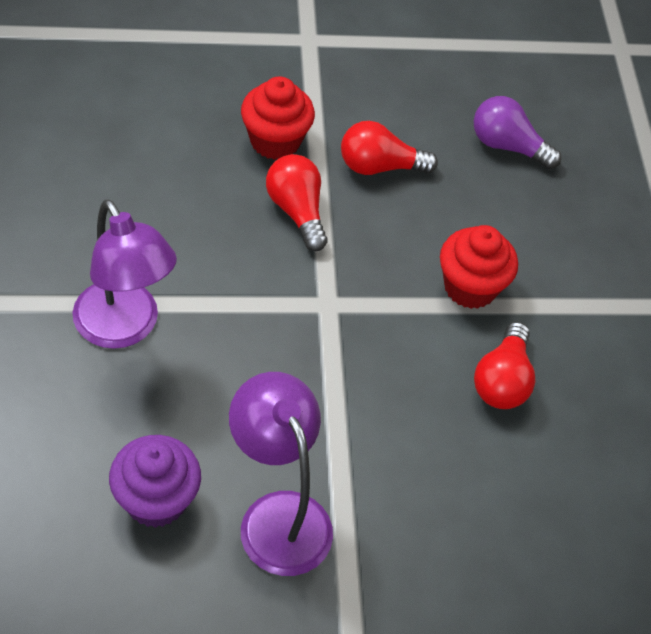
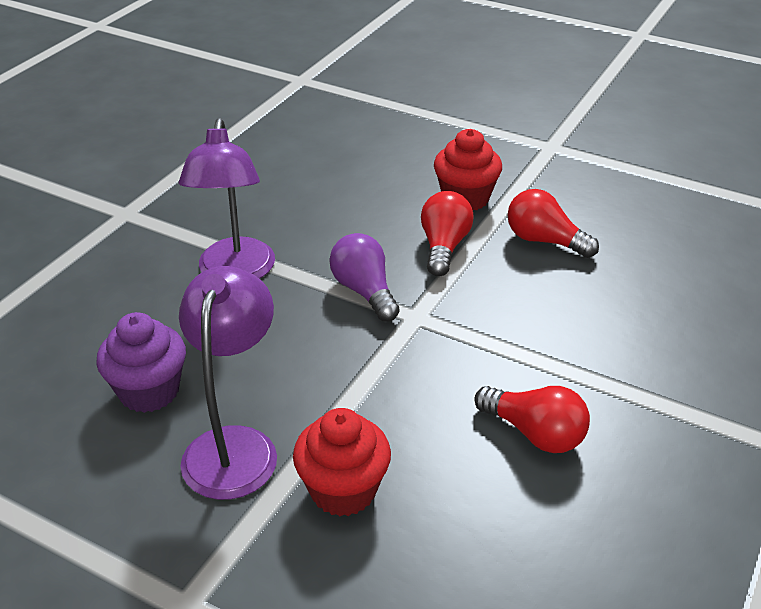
camera: 40 degrees right, 15 degrees down
(470, 287) = (561, 351): red cupcake -> red cupcake (343, 490)
(502, 381) = (535, 433): red light bulb -> red light bulb turned 105 degrees counterclockwise
(507, 146) = (684, 263): purple light bulb -> purple light bulb (364, 291)

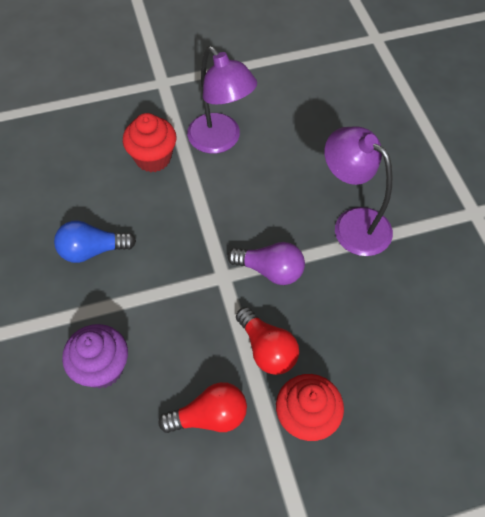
camera: 135 degrees right, 20 degrees up
(149, 391) = (290, 134): purple cupcake -> purple cupcake (102, 368)
(535, 433) = (92, 250): red light bulb -> blue light bulb

